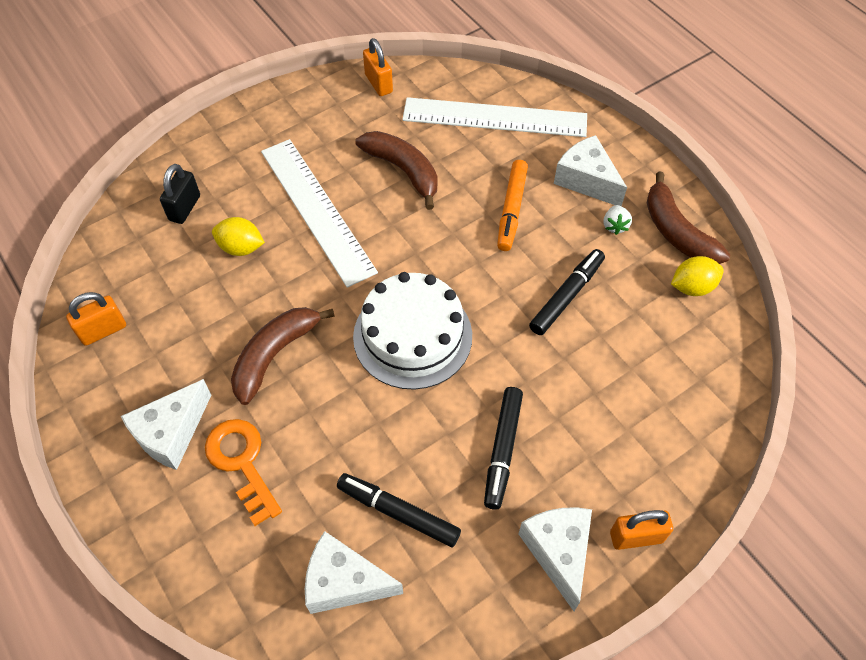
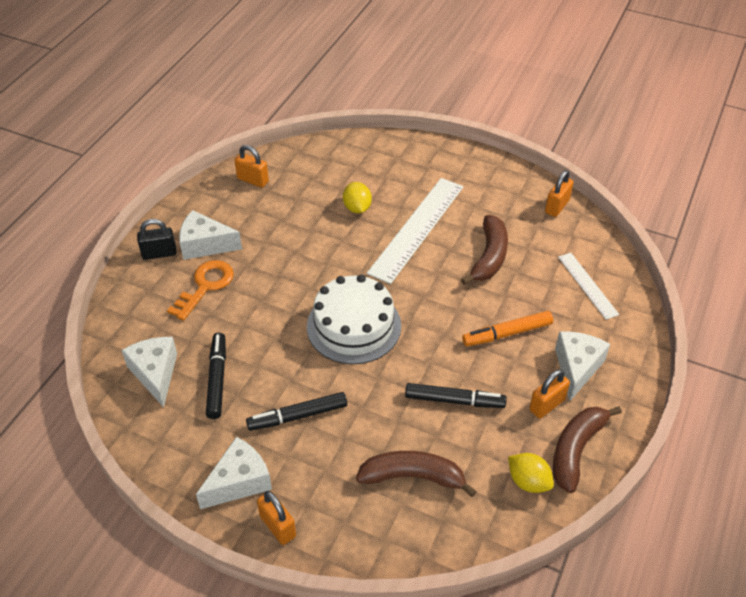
camera: 60 degrees right, 10 degrees down
(185, 208) = (366, 167): black padlock -> black padlock (159, 253)
(274, 355) = (289, 264): brown banana -> brown banana (413, 476)
(494, 117) = (587, 285): white ruler -> white ruler, size x0.55
(614, 226) = (547, 405): white strawberry -> orange padlock

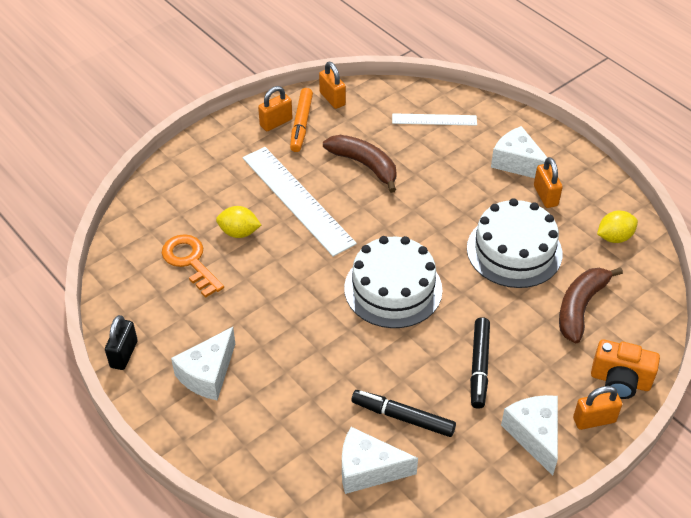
camera: 65 degrees left, 0 degrees up
(159, 253) = (193, 420): black padlock -> black padlock (124, 354)
(205, 286) = (269, 391): orange key -> orange key (190, 261)
(253, 180) = (135, 302): orange padlock -> orange padlock (276, 122)
(336, 537) = (620, 381): none -> orange camera
(454, 401) = (514, 251): black marker -> white cake
(507, 333) = (459, 189): orange marker -> orange marker (301, 124)
(576, 450) = (596, 197): brown banana -> none

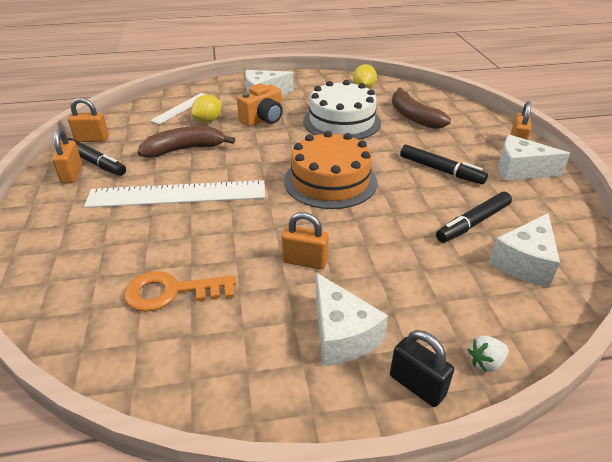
camera: 60 degrees left, 10 degrees down
(124, 354) = (253, 407): black padlock -> black padlock (417, 385)
(231, 467) = (485, 362): none -> white strawberry
(239, 232) = (173, 242): yellow lemon -> yellow lemon (208, 120)
(301, 124) = (95, 163): orange marker -> black marker
(393, 289) = (330, 181): white cake -> orange cake
(545, 196) = (304, 96): orange padlock -> orange padlock (305, 261)
(620, 381) = (486, 125): orange camera -> orange camera (263, 119)

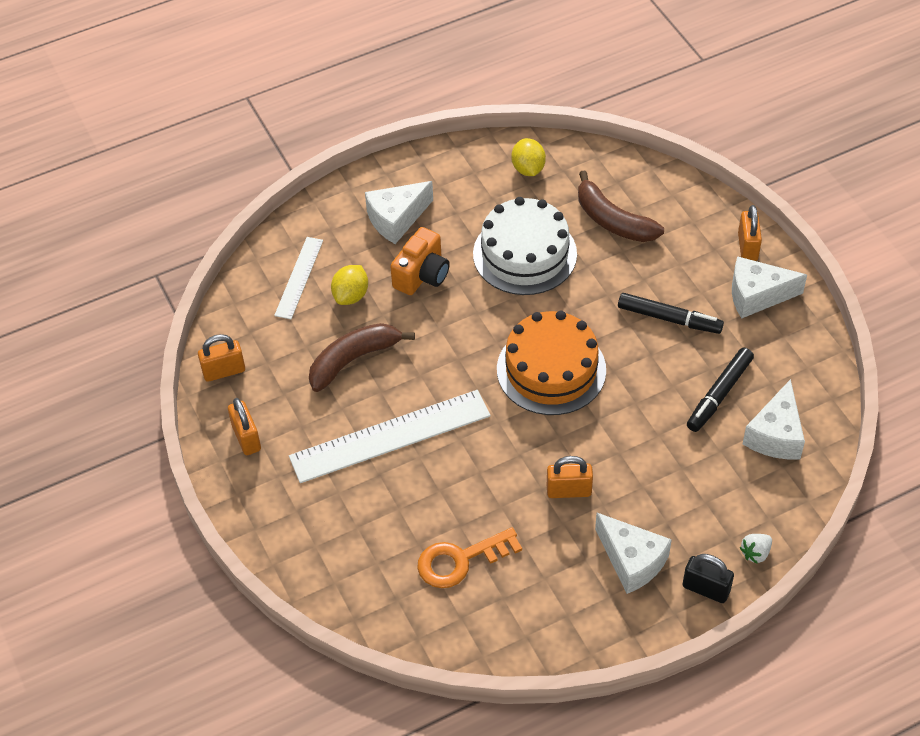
camera: 15 degrees left, 15 degrees up
(95, 163) = (259, 411): black marker -> none

